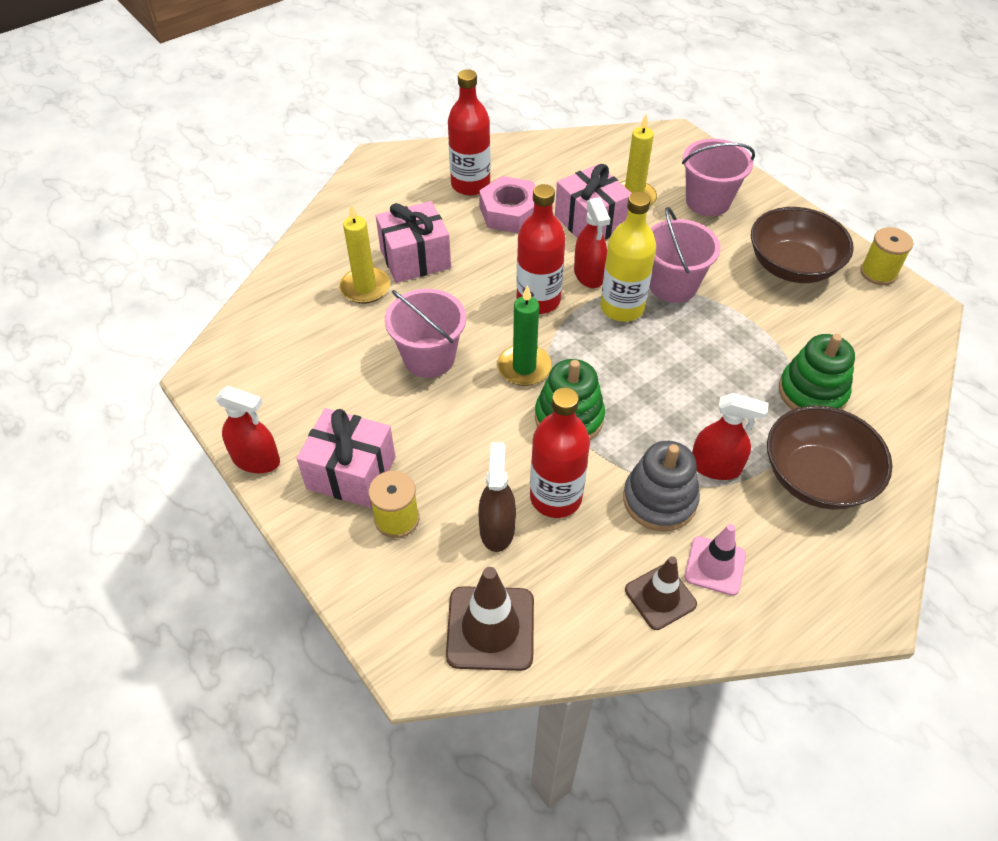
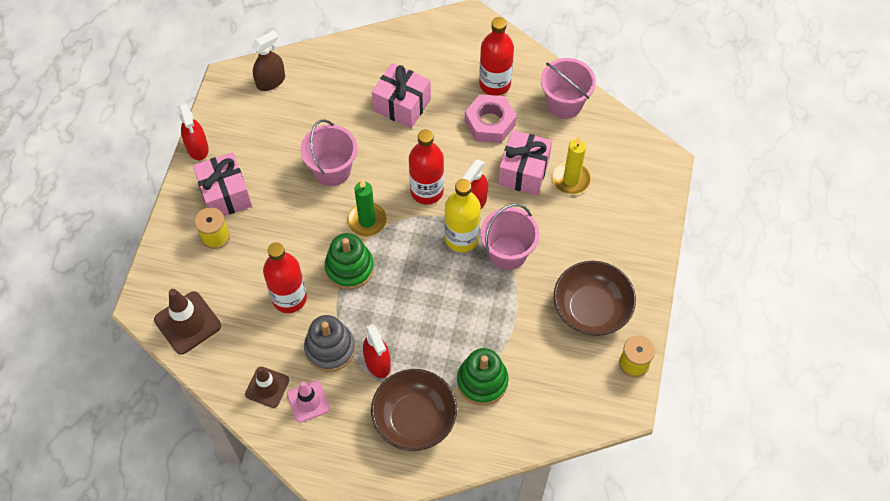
camera: 50 degrees right, 10 degrees up
(365, 288) = (356, 99): yellow candle -> none
(497, 529) = (246, 285): brown spray bottle -> brown spray bottle (271, 81)
(708, 201) = (610, 223): pink bucket -> pink bucket (564, 103)

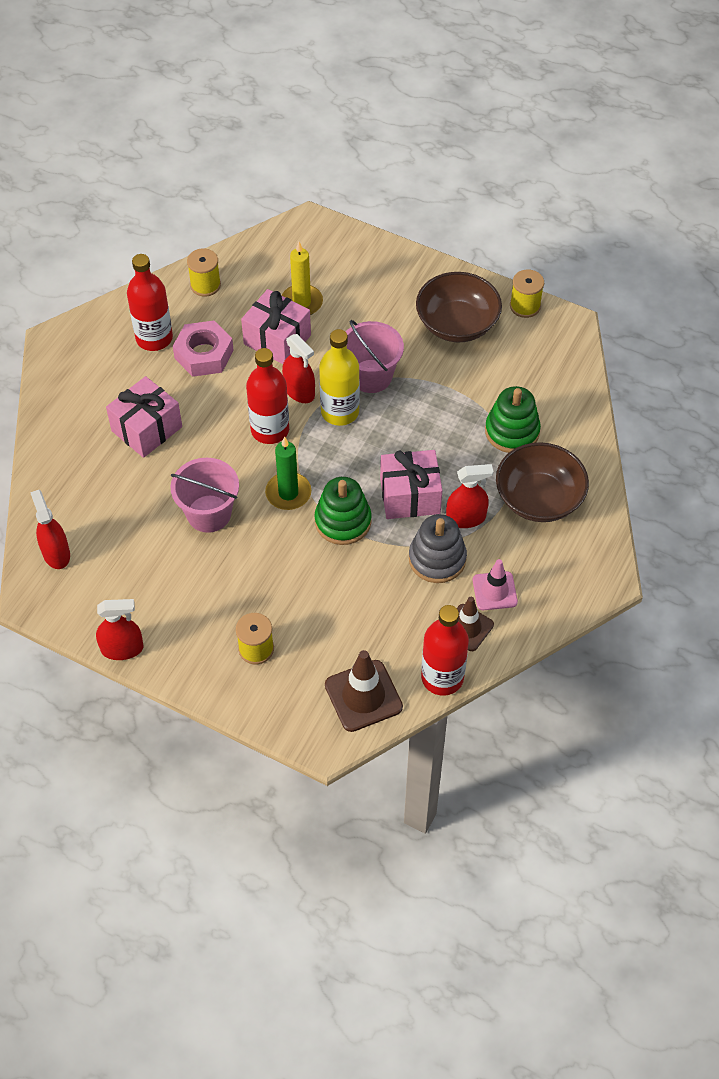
camera: 75 degrees left, 5 degrees down
(225, 195) = (202, 629): pink gift -> pink gift (410, 496)
(271, 81) = (56, 553): brown spray bottle -> red spray bottle
(289, 298) = (363, 586): red bottle -> red bottle (442, 677)
(564, 103) = (205, 285): pink bucket -> yellow spool

